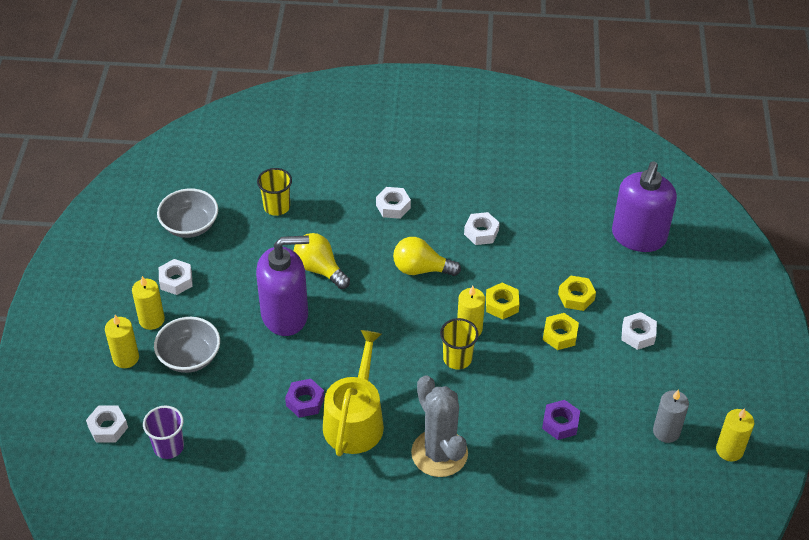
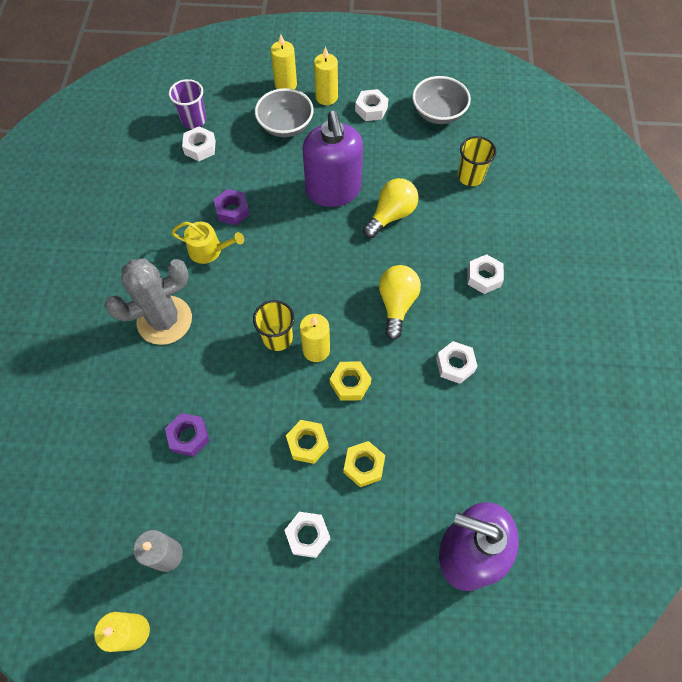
camera: 90 degrees right, 15 degrees up
(108, 427) = (216, 81): white nut -> white nut (200, 148)
(355, 420) = (209, 250): yellow watering can -> yellow watering can, size x0.58

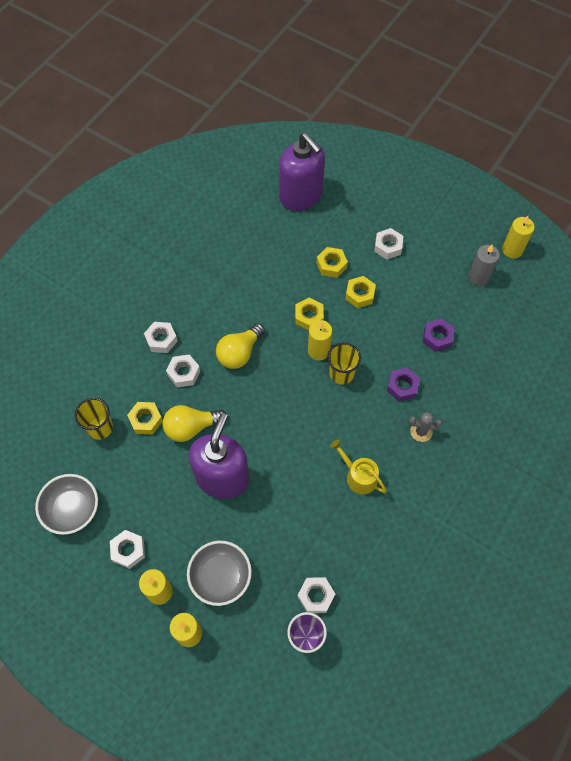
camera: 150 degrees left, 0 degrees up
(164, 320) = (421, 431): grey cactus -> grey cactus, size x0.46
(232, 210) = (320, 505): purple nut -> purple nut (402, 387)
(436, 201) = (146, 420): none -> yellow nut
(455, 365) = (230, 292): white nut -> white nut (184, 373)

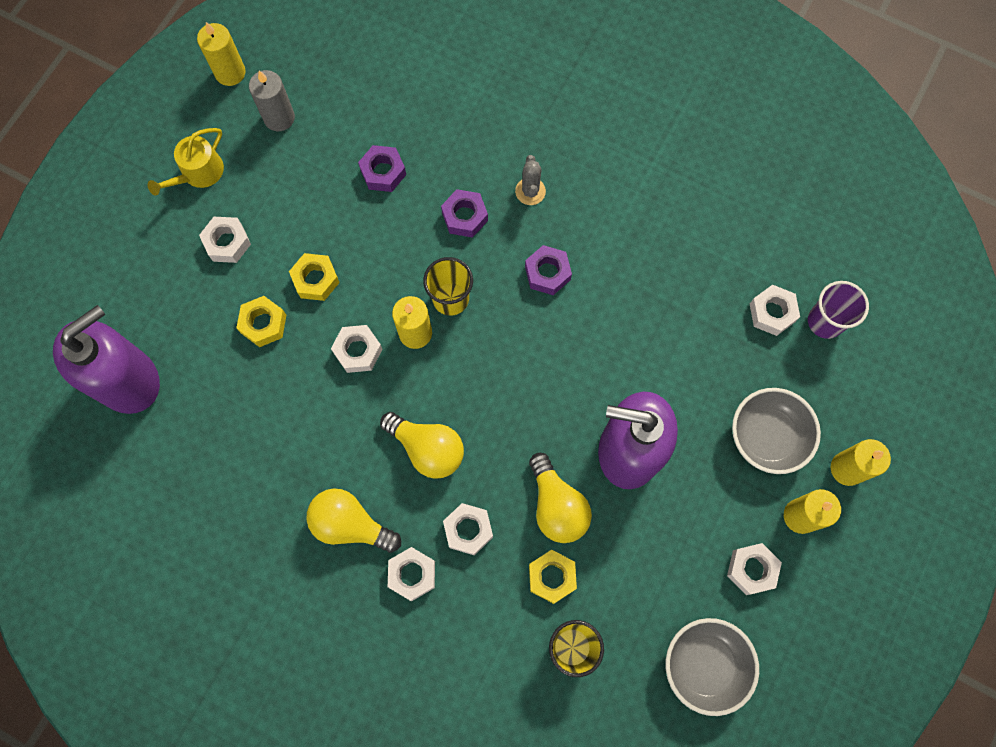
camera: 95 degrees left, 10 degrees up
(197, 308) = (350, 524): none -> yellow light bulb
(309, 316) = (358, 351): yellow nut -> white nut
(357, 437) = (547, 273): none -> purple nut
(358, 476) = (603, 268): yellow watering can -> yellow watering can (198, 173)

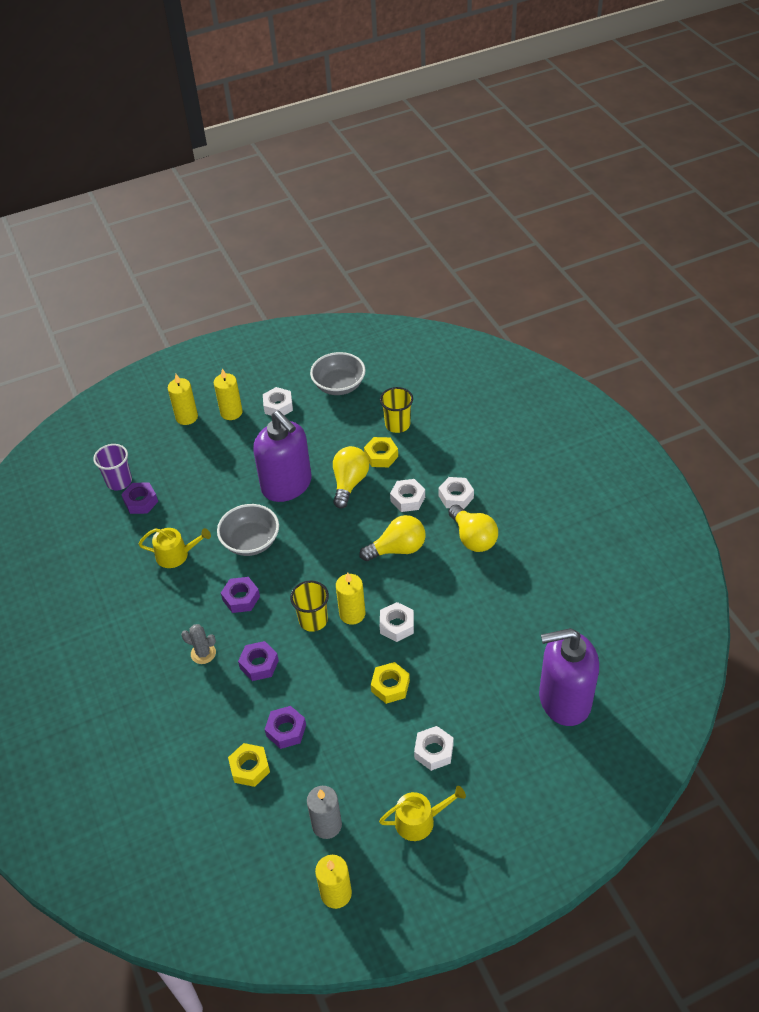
camera: 140 degrees left, 25 degrees down
(263, 324) = (446, 679): yellow nut -> yellow nut (250, 768)
(427, 449) = (397, 549): yellow light bulb -> yellow light bulb turned 90 degrees clockwise
(530, 191) = (203, 653): grey cactus -> grey cactus turned 75 degrees clockwise
(665, 276) = (176, 555): none -> yellow watering can
(767, 436) = (209, 451): grey bowl -> grey bowl (251, 542)
(772, 313) = (141, 502): white nut -> purple nut

